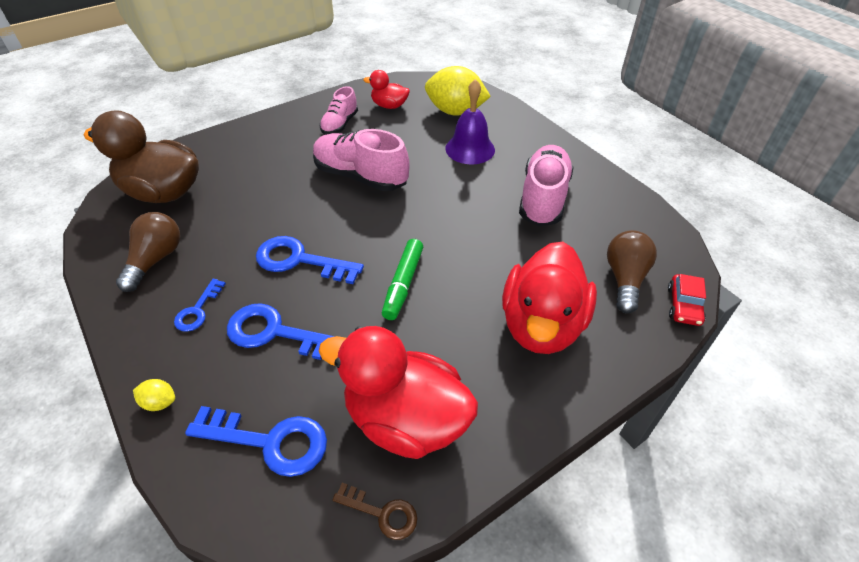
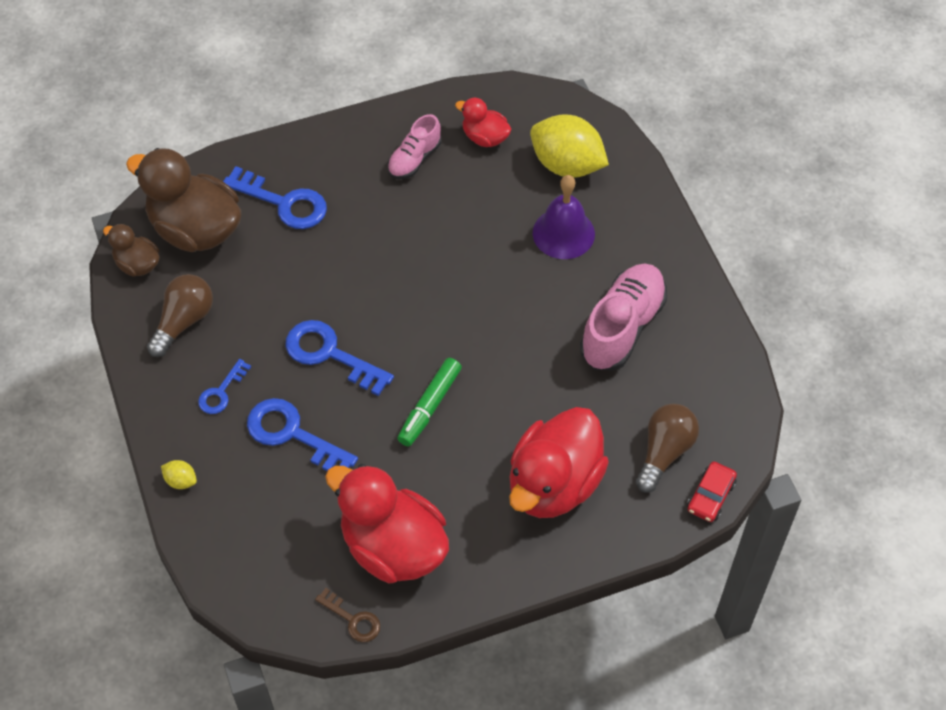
camera: 15 degrees right, 10 degrees up
(109, 225) = (137, 264): none -> brown duck
(270, 441) = (272, 539): blue key -> blue key (284, 203)
(360, 176) = (420, 250): pink shoe -> none

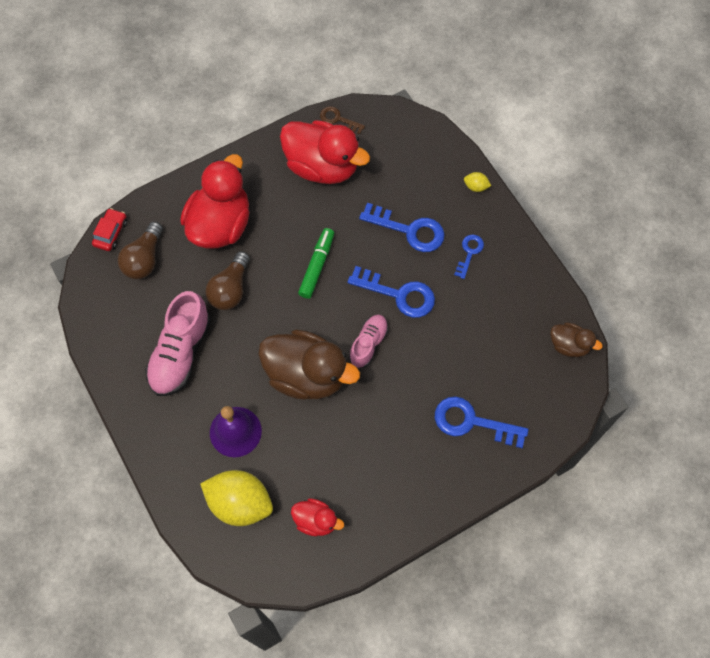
camera: 170 degrees right, 10 degrees up
(183, 321) = (516, 303): brown light bulb -> brown light bulb (230, 289)
(195, 229) = (535, 384): brown duck -> brown duck (307, 375)
(414, 159) = (373, 486): pink shoe -> pink shoe (368, 344)

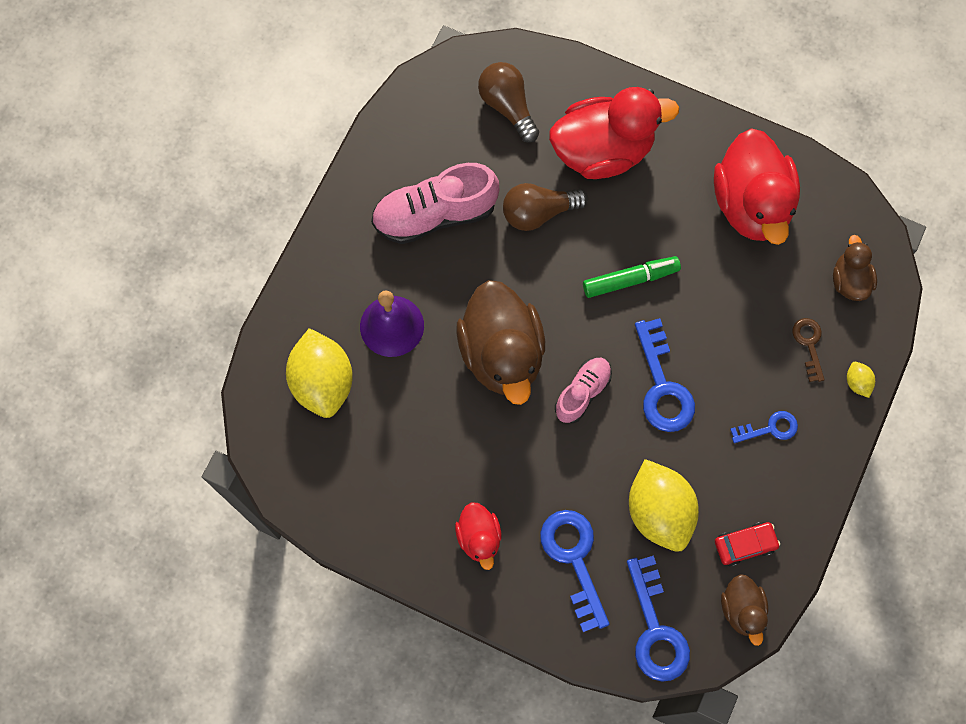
camera: 55 degrees right, 5 degrees up
(111, 233) = (511, 54): red car -> red car (745, 544)
(144, 259) = (508, 106): brown light bulb -> brown light bulb turned 75 degrees clockwise
(316, 520) = (356, 469): red duck -> red duck (479, 537)
(338, 119) = (821, 181): brown key -> brown key (809, 344)
(368, 344) = (582, 392): pink shoe -> pink shoe turned 45 degrees counterclockwise
(409, 230) = (746, 346): blue key -> blue key (655, 629)
(411, 147) = (849, 281): none -> brown duck
(476, 351) = (659, 511): none -> yellow lemon

